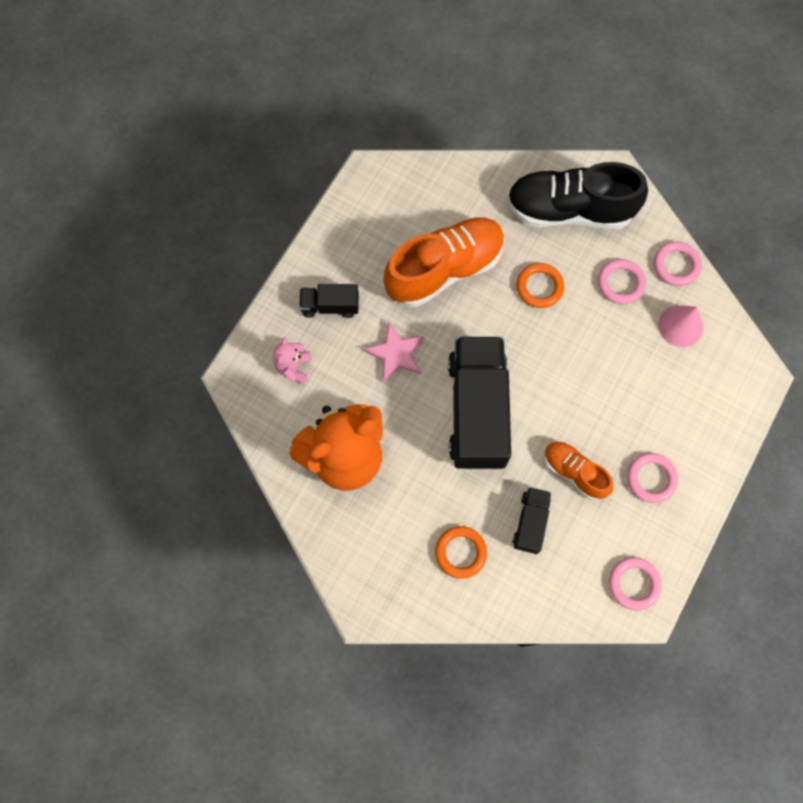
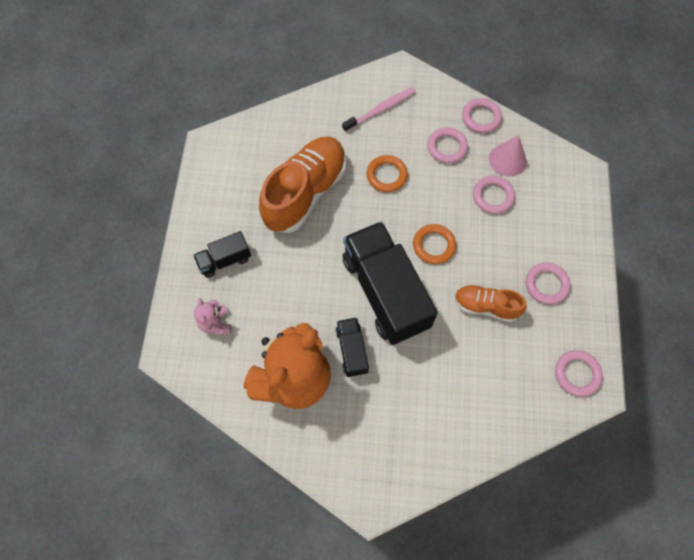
camera: 25 degrees left, 5 degrees down
(395, 353) = (297, 275): pink star -> none
(460, 552) = (428, 414): orange ring -> orange ring (434, 245)
(530, 522) = (472, 362): black truck -> black truck (352, 350)
(569, 210) = (381, 109): black shoe -> pink toothbrush
(643, 359) = (493, 196): none -> pink ring

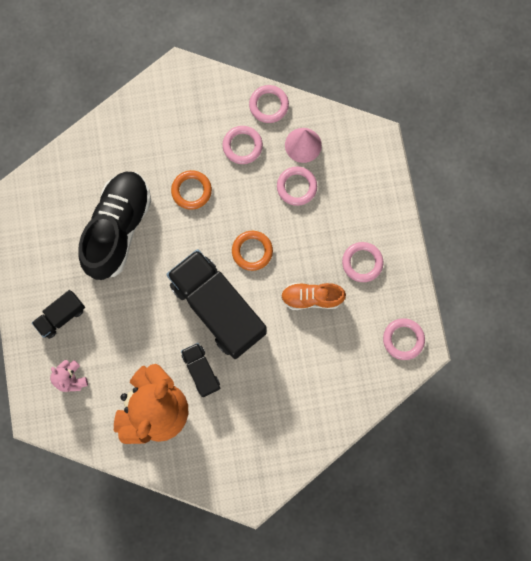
camera: 15 degrees left, 10 degrees up
(305, 193) = (118, 229): orange shoe -> black shoe
(381, 109) = (169, 121): pink toothbrush -> none

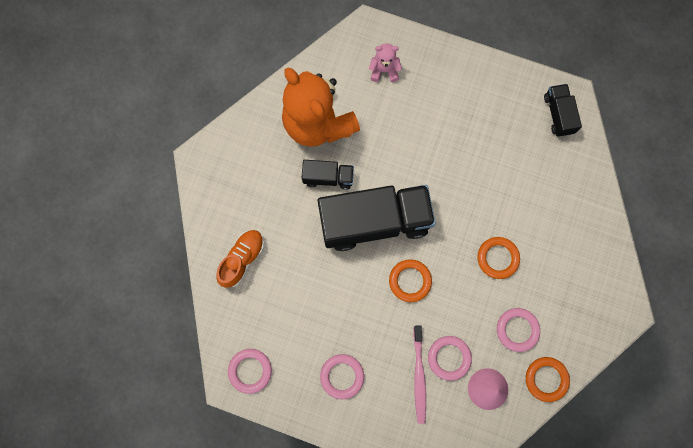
camera: 120 degrees right, 0 degrees up
(61, 316) = (442, 88): black truck -> black truck (558, 114)
(118, 229) = (496, 175): black shoe -> none
(268, 105) = (546, 379): pink ring -> orange ring
(311, 298) = (336, 309): orange shoe -> orange shoe (242, 259)
(325, 202) = (419, 376): none -> pink toothbrush

